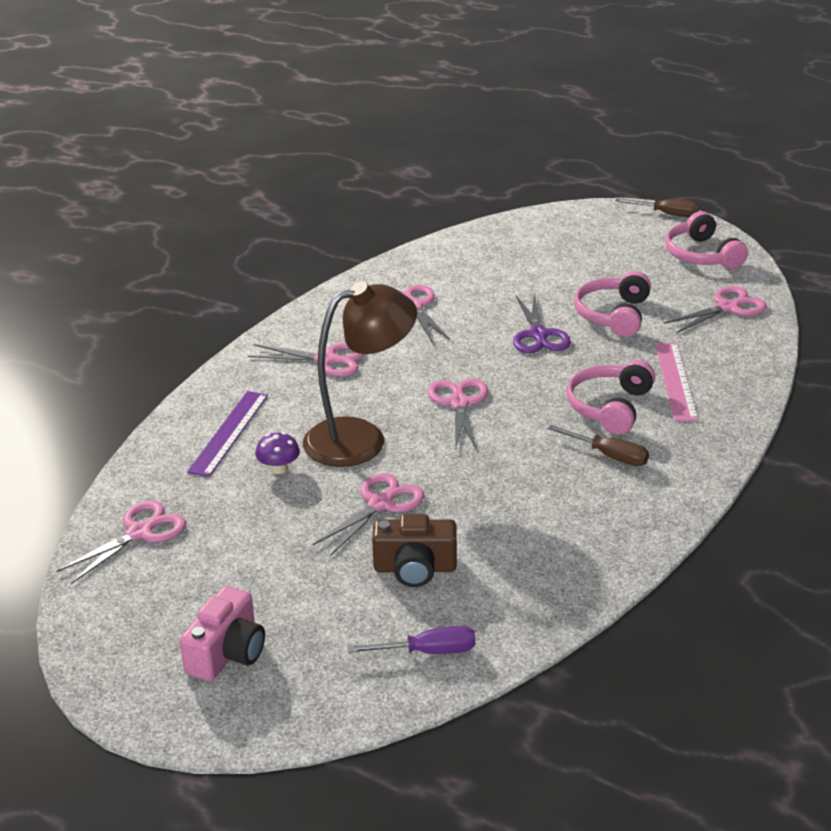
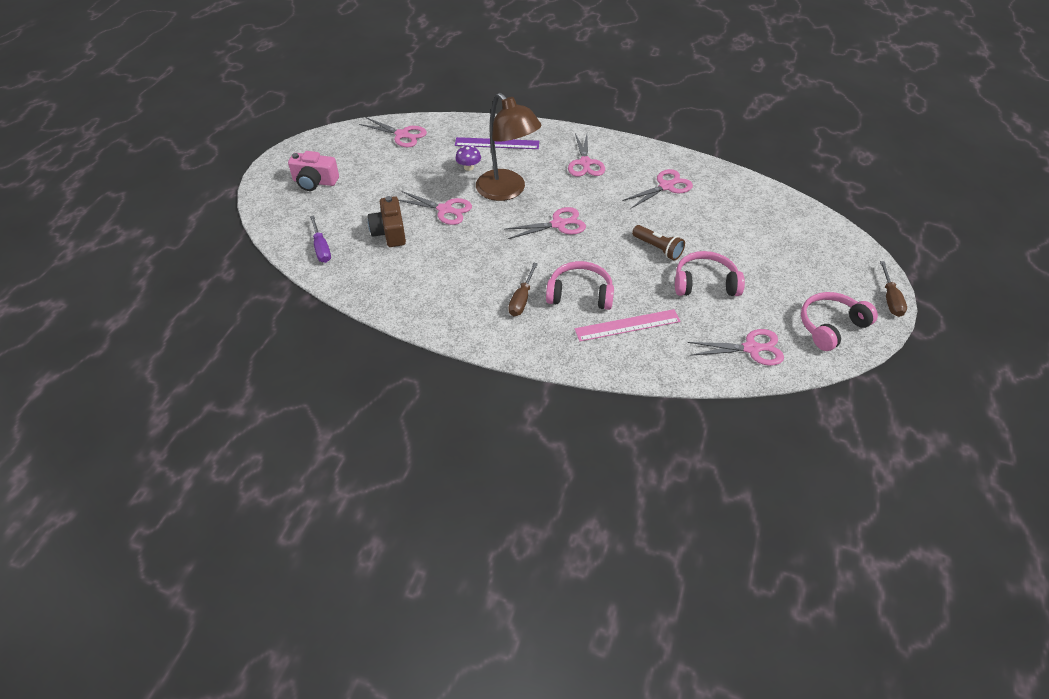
camera: 75 degrees right, 15 degrees up
(538, 335) = (658, 248): purple scissors -> brown flashlight
(728, 307) = (752, 348): pink scissors -> pink scissors turned 45 degrees counterclockwise

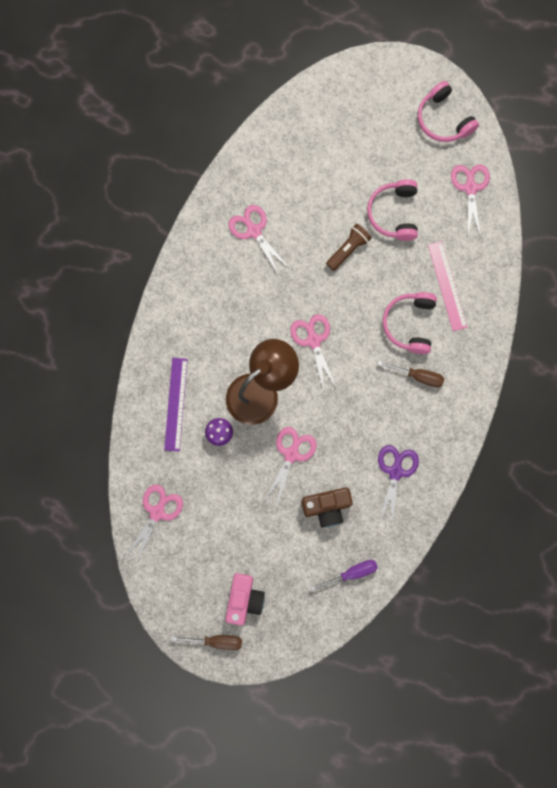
camera: 90 degrees left, 30 degrees up
(419, 280) = (395, 471): none -> purple scissors
(585, 163) = (213, 309): pink scissors -> none
(890, 299) = (410, 63): brown screwdriver -> brown screwdriver (216, 641)

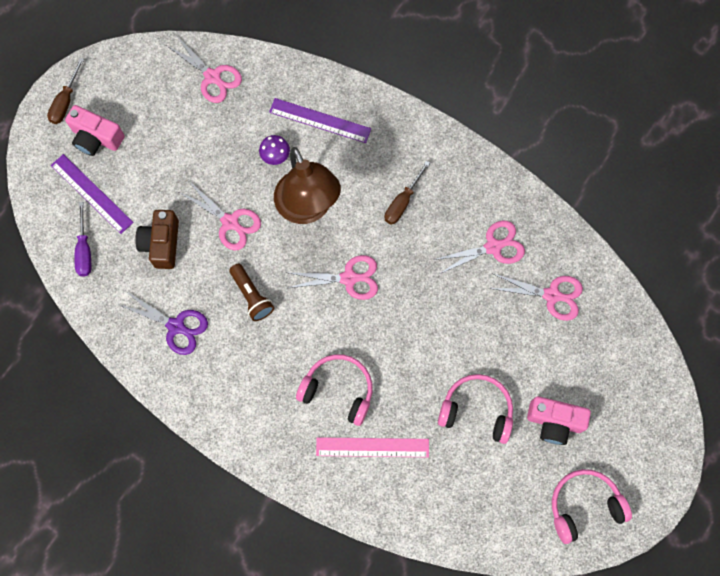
camera: 105 degrees right, 5 degrees down
(298, 585) = (91, 194): none -> purple ruler
(348, 249) = (445, 345): brown flashlight -> brown flashlight (252, 296)
(385, 154) = (554, 422): none -> pink camera
(418, 376) = (275, 382): brown screwdriver -> brown screwdriver (402, 202)
(470, 187) = (488, 512): pink scissors -> pink scissors (552, 295)

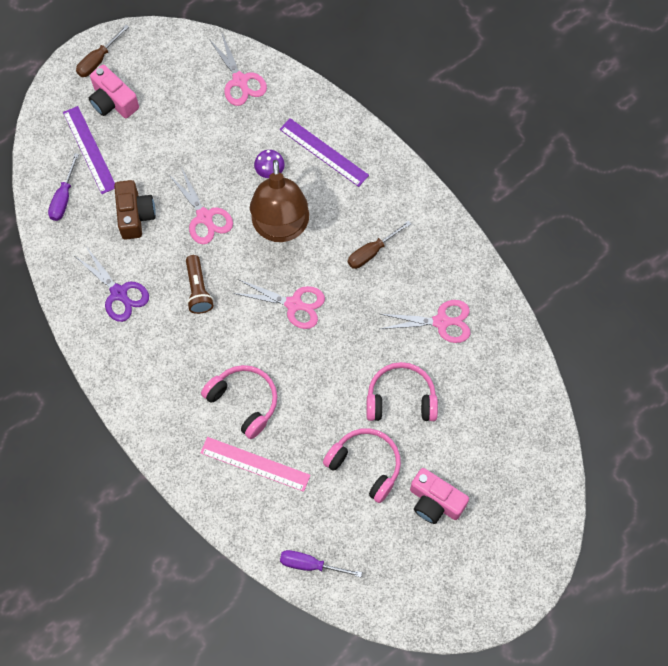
camera: 20 degrees right, 5 degrees down
(162, 244) = (135, 215): brown camera -> brown camera turned 150 degrees clockwise
(462, 526) = (310, 565): none -> purple screwdriver
(552, 295) = (480, 385): pink scissors -> none
(584, 506) = (432, 588): pink headphones -> pink headphones (401, 399)

